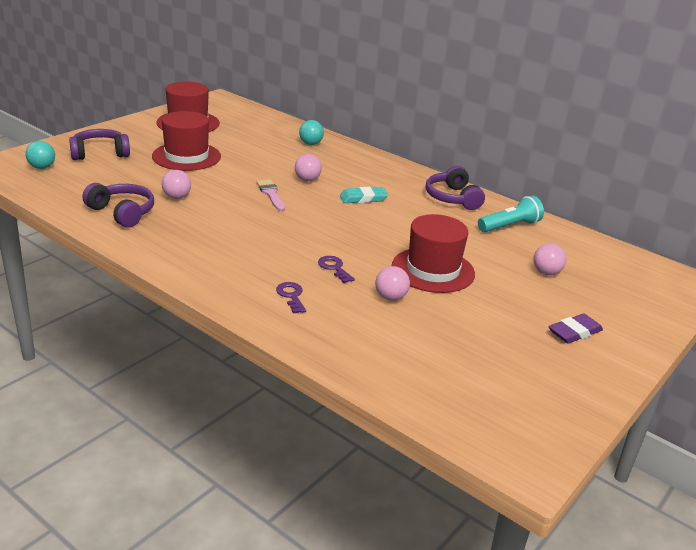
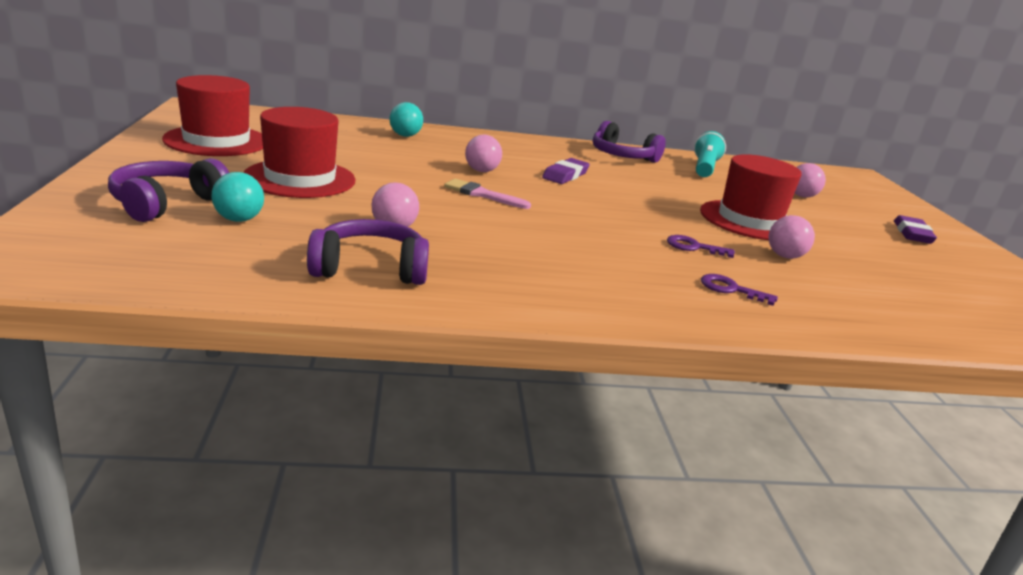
camera: 45 degrees left, 5 degrees down
(42, 167) = (106, 247): turquoise ball -> turquoise ball (239, 219)
(363, 198) = (565, 175): turquoise eraser -> purple eraser

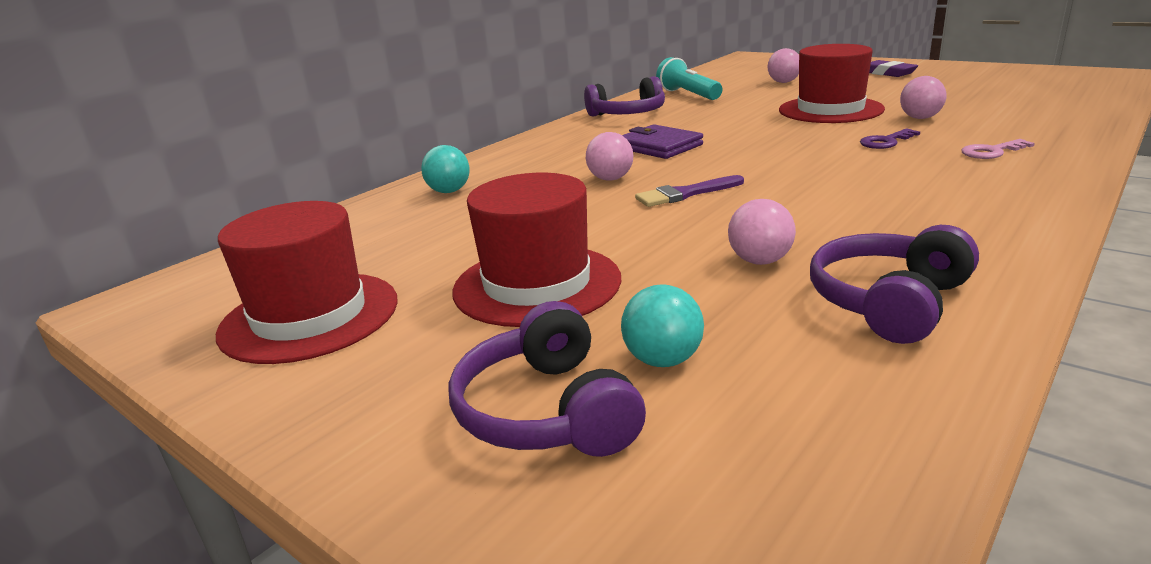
camera: 40 degrees left, 0 degrees up
(482, 194) = (685, 194): pink brush -> purple brush
(565, 175) = (659, 146): purple eraser -> purple wallet
(731, 289) = (991, 152): purple key -> pink key

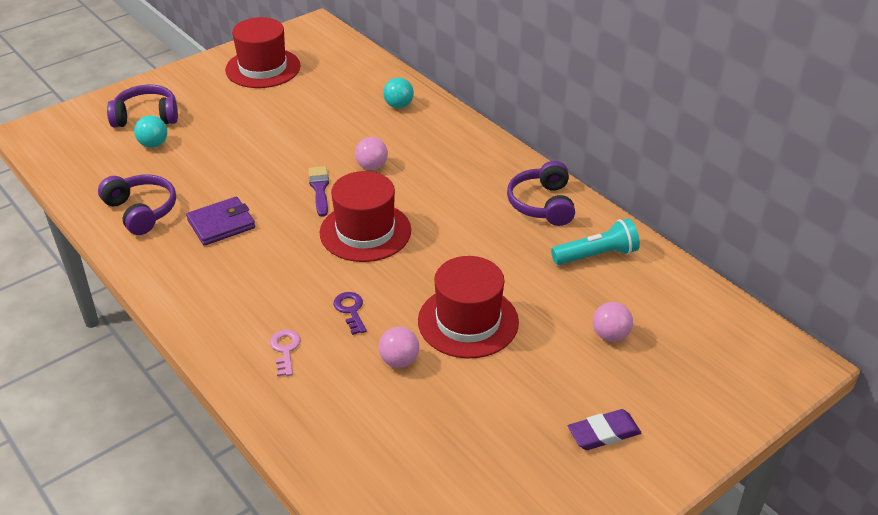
camera: 100 degrees right, 15 degrees up
(537, 284) = (242, 124): red hat -> red hat (365, 231)
(659, 146) = (428, 200): purple wallet -> purple wallet (221, 224)
(760, 261) = (209, 189): pink ball -> none

